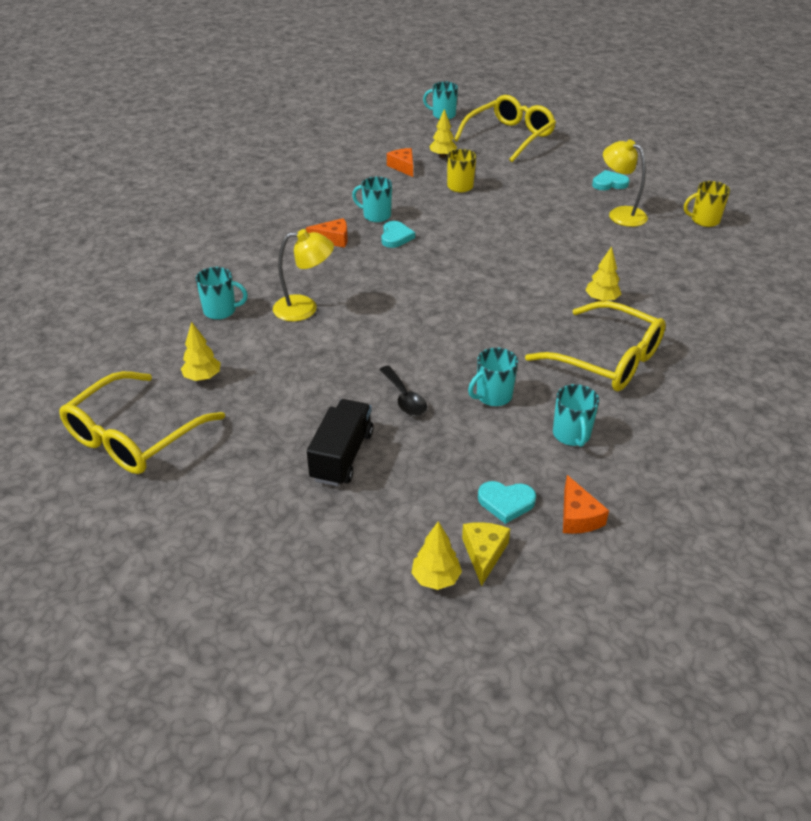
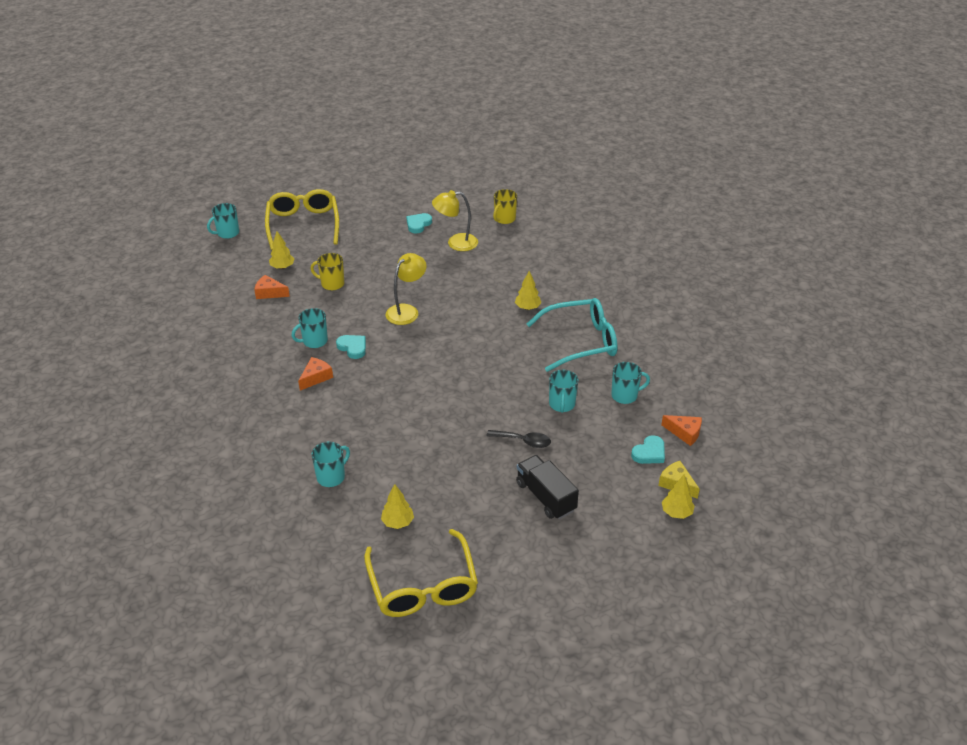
camera: 50 degrees left, 0 degrees up
(305, 308) = (380, 434): yellow lamp -> yellow lamp (406, 311)
(571, 435) = (625, 395): turquoise mug -> turquoise mug turned 45 degrees counterclockwise
(606, 359) = (580, 342): yellow glasses -> turquoise glasses

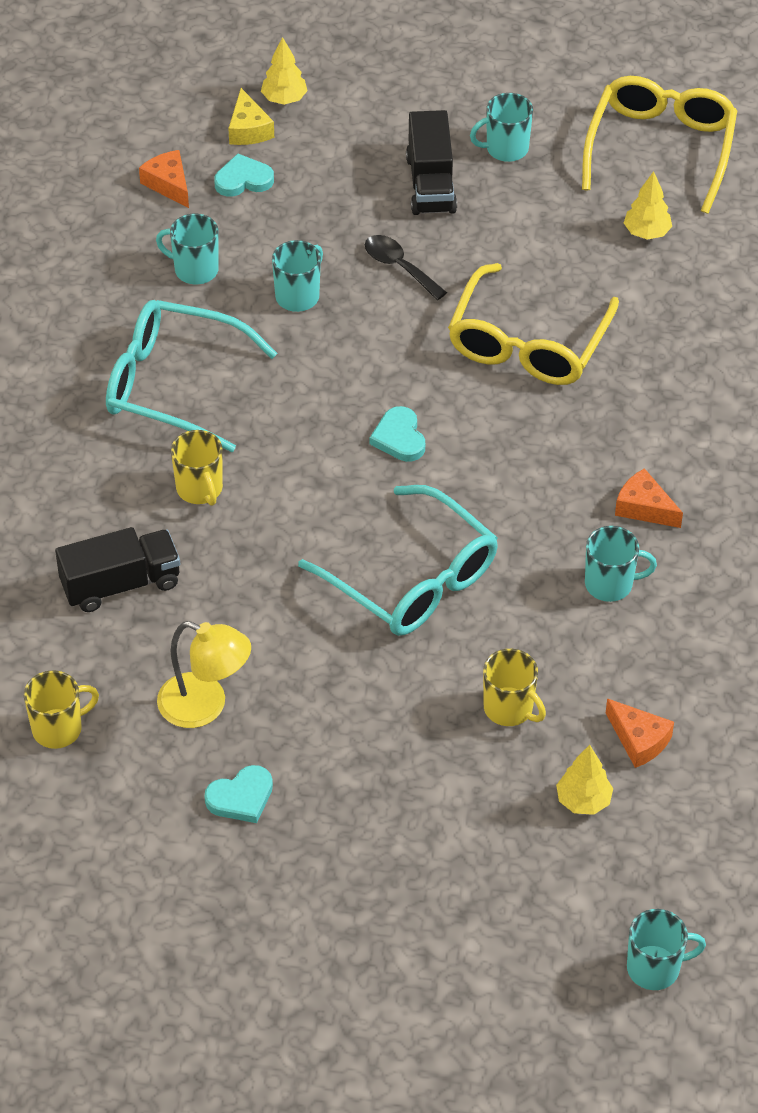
camera: 150 degrees left, 10 degrees up
(303, 225) = (480, 915): yellow glasses -> yellow glasses (528, 342)
(316, 377) = (644, 508): orange cheese -> orange cheese turned 60 degrees clockwise
(331, 477) = (703, 330): turquoise mug -> turquoise mug (505, 149)
(353, 347) = (551, 540): turquoise heart -> turquoise heart (399, 438)
(406, 311) = (411, 578): yellow lamp -> turquoise glasses
(527, 265) = (120, 584): none -> black truck
(527, 308) = (200, 489): yellow tree -> yellow mug

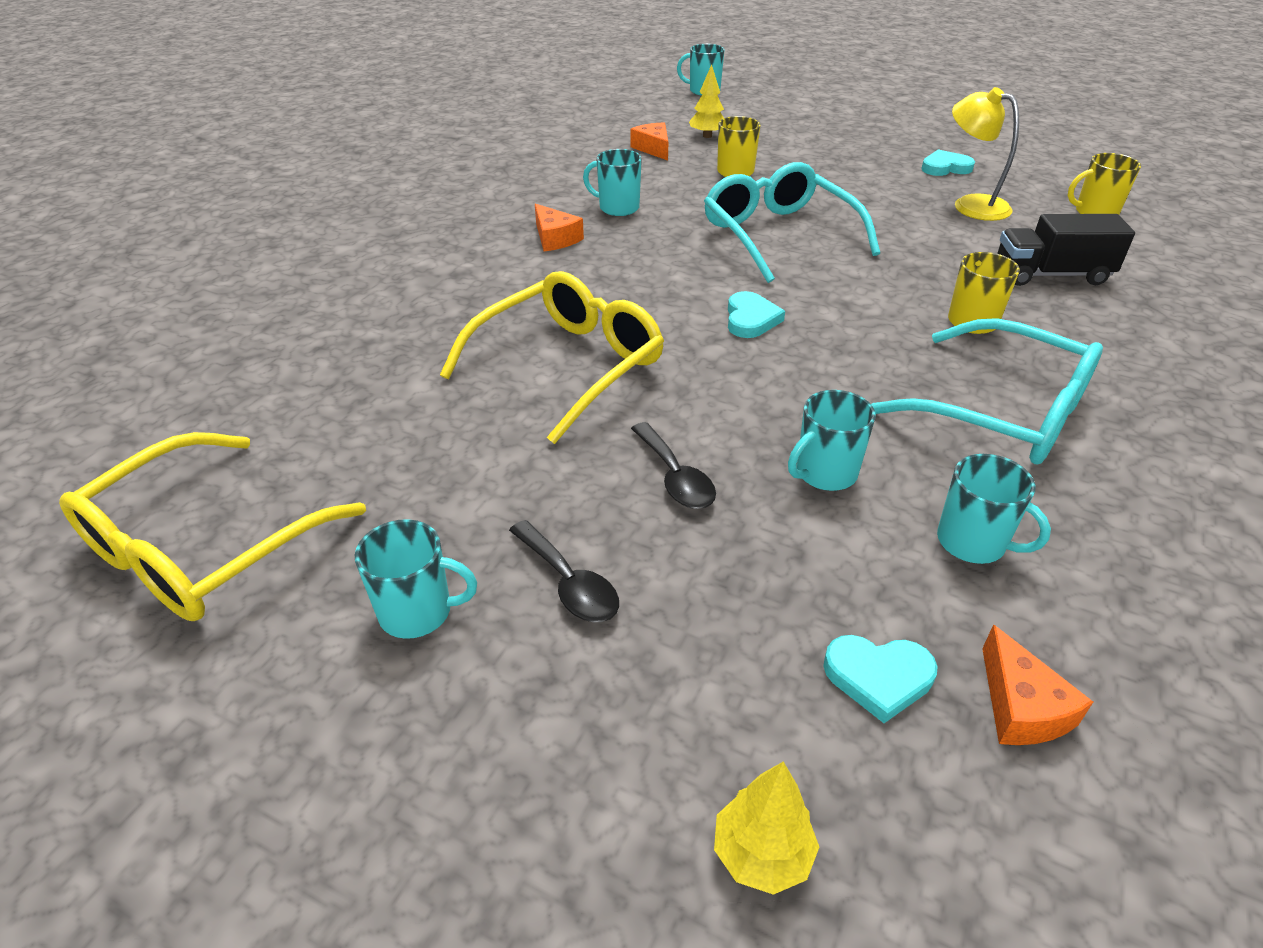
camera: 160 degrees left, 10 degrees down
(248, 129) = (852, 792): yellow cheese -> none
(431, 184) = (569, 583): black truck -> black spoon
(646, 232) = (337, 443): yellow tree -> none

